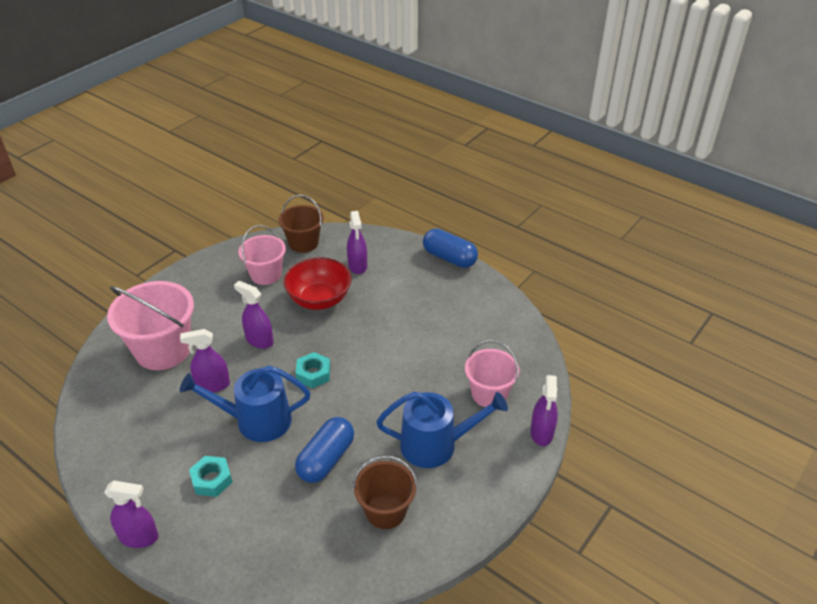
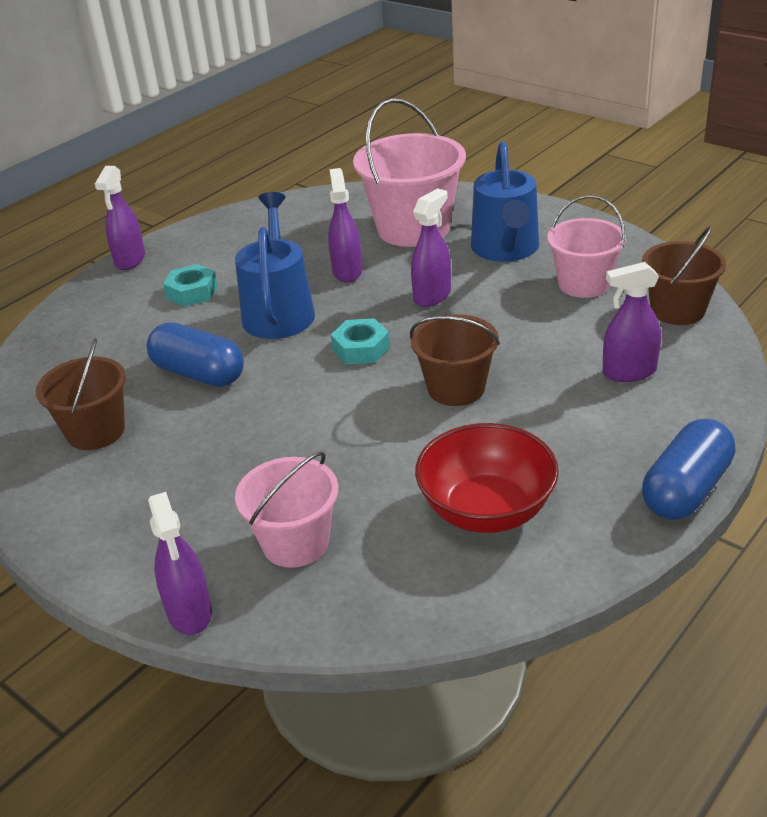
camera: 95 degrees right, 5 degrees down
(319, 299) = (530, 339): red bowl -> red bowl (487, 510)
(362, 331) = (456, 388): none -> brown bucket
(435, 445) = (197, 477): blue watering can -> blue watering can (506, 249)
(542, 433) = (190, 612): purple spray bottle -> purple spray bottle turned 120 degrees counterclockwise

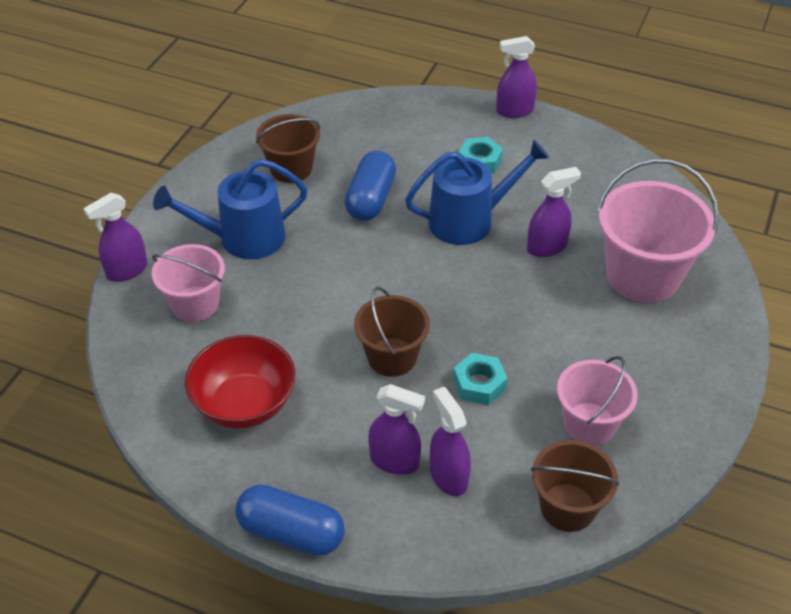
camera: 70 degrees right, 10 degrees up
(361, 349) = (430, 284): turquoise nut -> turquoise nut (479, 384)
(432, 296) = (527, 314): purple spray bottle -> purple spray bottle (395, 461)
(506, 249) = (632, 352): blue watering can -> blue watering can (244, 238)

